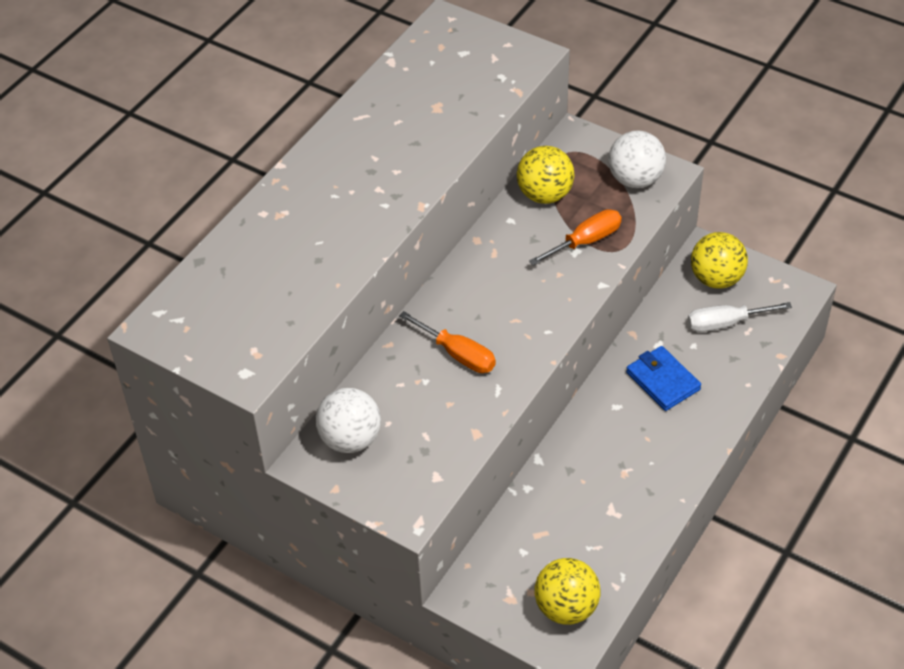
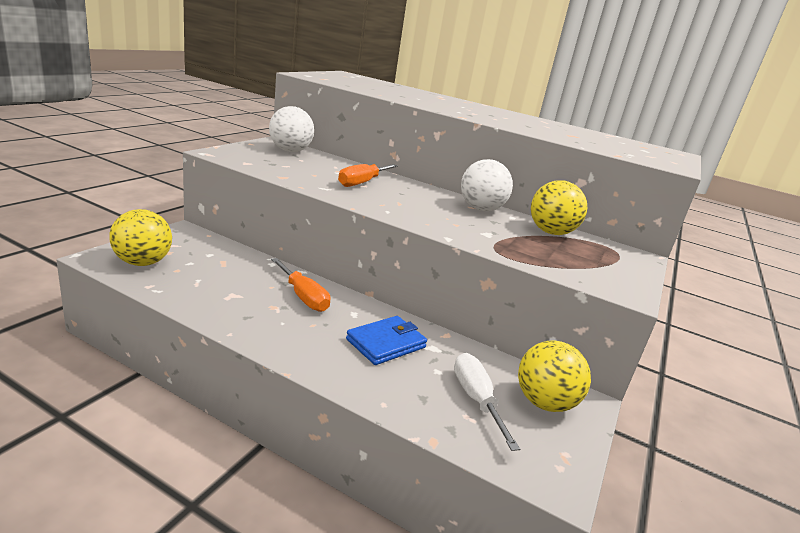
camera: 80 degrees right, 25 degrees down
(586, 241) = (501, 239): orange screwdriver -> orange screwdriver (303, 297)
(635, 179) = (602, 273): white ball -> white ball (480, 209)

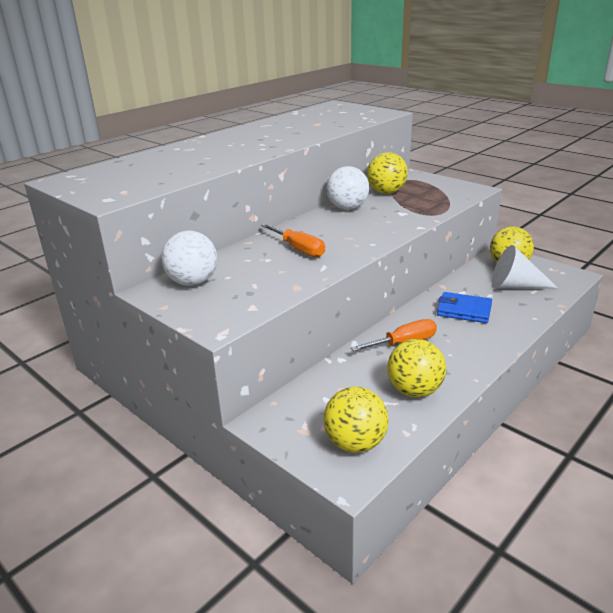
camera: 70 degrees left, 5 degrees up
(214, 295) = (414, 390): none -> yellow ball
(386, 343) = (464, 310): blue wallet -> blue wallet turned 45 degrees counterclockwise
(476, 399) = (515, 286): white screwdriver -> white cone

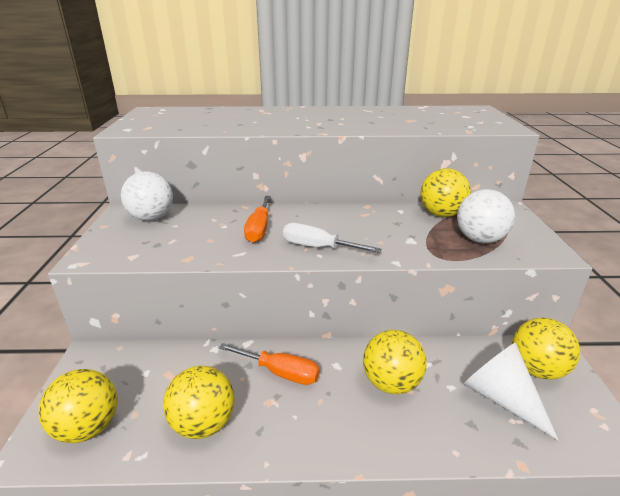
camera: 45 degrees right, 0 degrees up
(347, 208) = (373, 213): white ball -> white ball (480, 239)
(362, 240) = (318, 247): none -> white screwdriver
(464, 310) = (391, 383): blue wallet -> yellow ball

